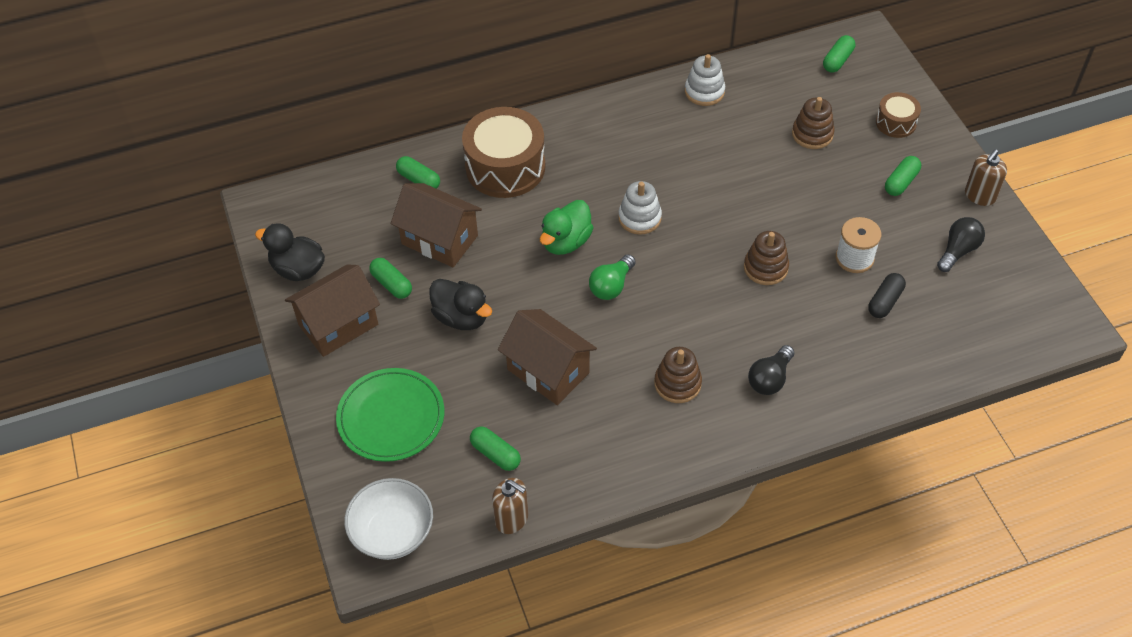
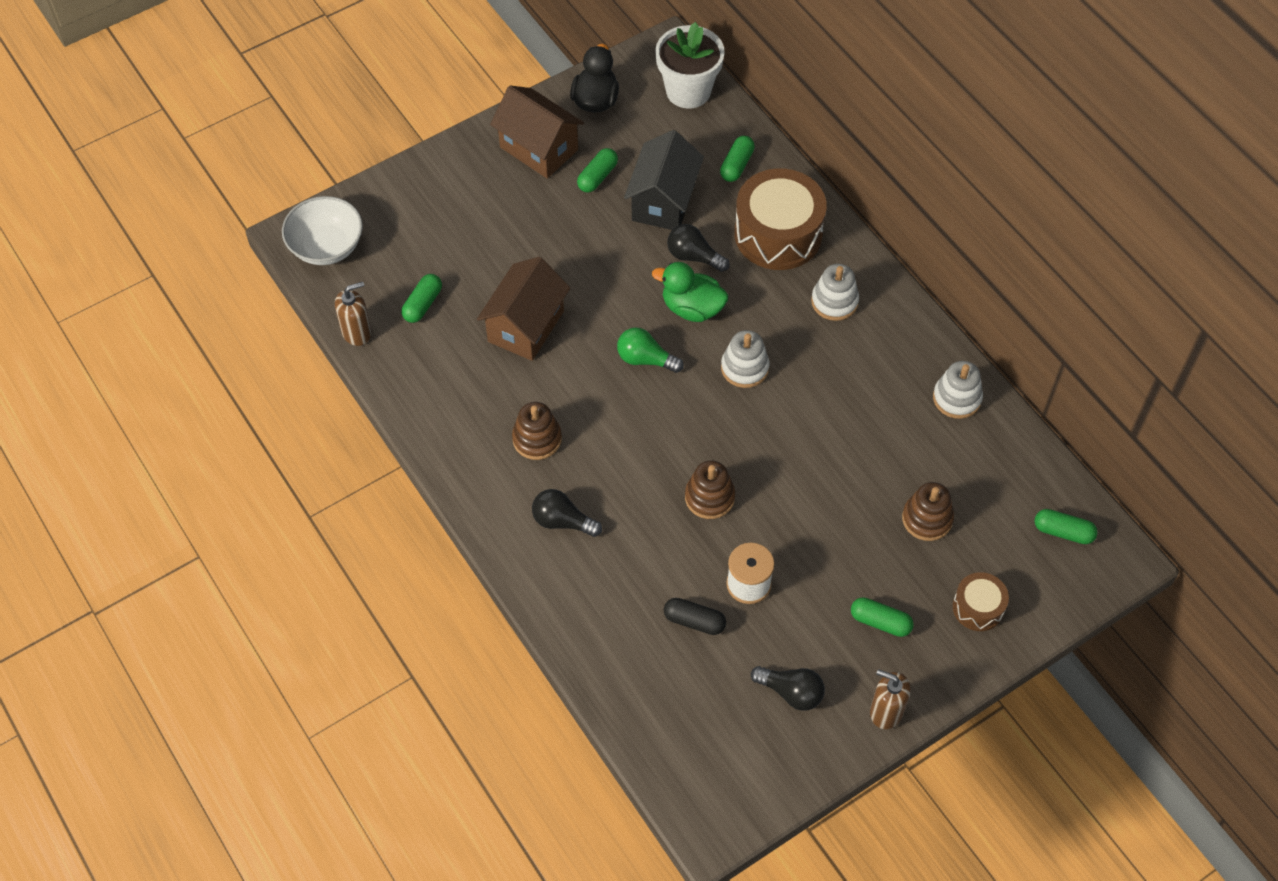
camera: 75 degrees right, 5 degrees up
(318, 197) = (688, 91): none -> white flower pot
(391, 417) = (445, 215): green plate -> none
(439, 240) = (663, 201): brown house -> black house
(461, 317) = (572, 242): black duck -> none
(509, 230) = (693, 256): none -> black light bulb
(512, 519) = (357, 332): brown soap dispenser -> brown soap dispenser turned 135 degrees counterclockwise
(588, 145) = (834, 301): none -> white stacking toy

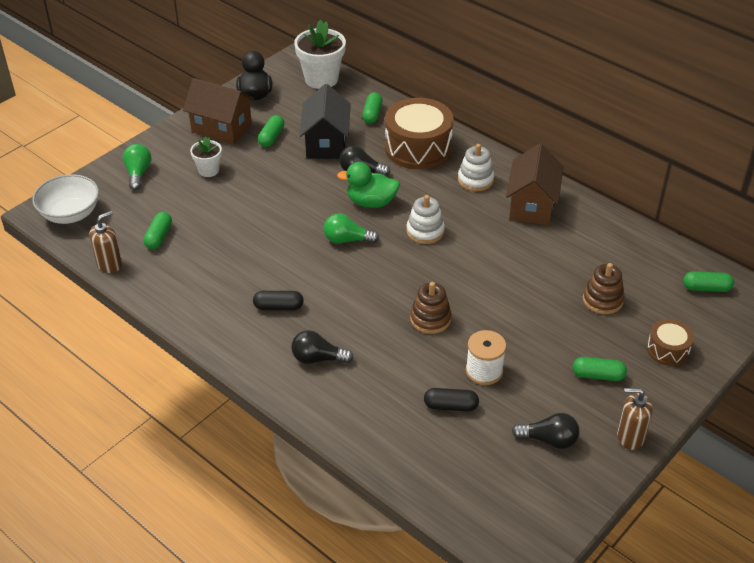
camera: 15 degrees left, 15 degrees down
(420, 200) = (138, 173): none -> green light bulb
(506, 214) = (208, 170): none -> white flower pot
(526, 326) = (246, 236): brown house -> brown house (531, 205)
(537, 439) = (278, 307): brown stacking toy -> black capsule
(957, 398) = (590, 221): white stacking toy -> none

